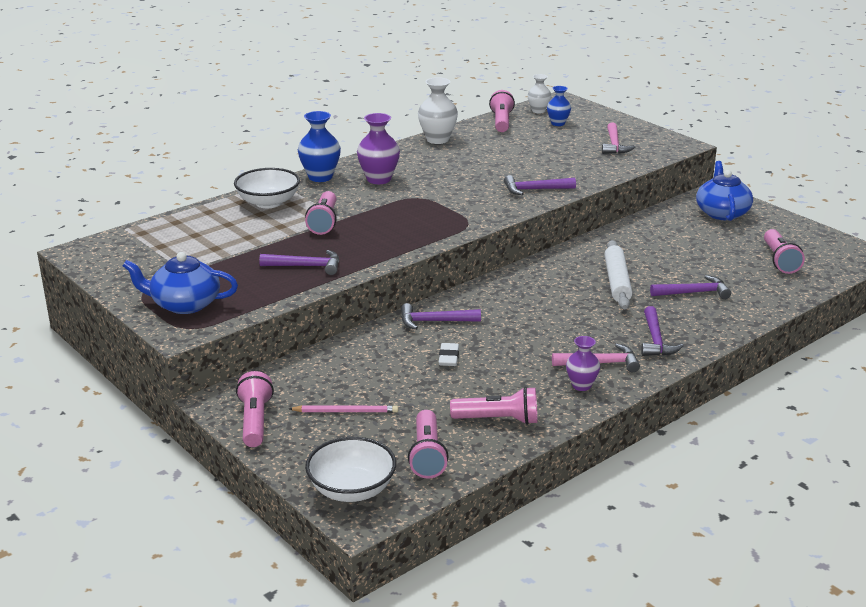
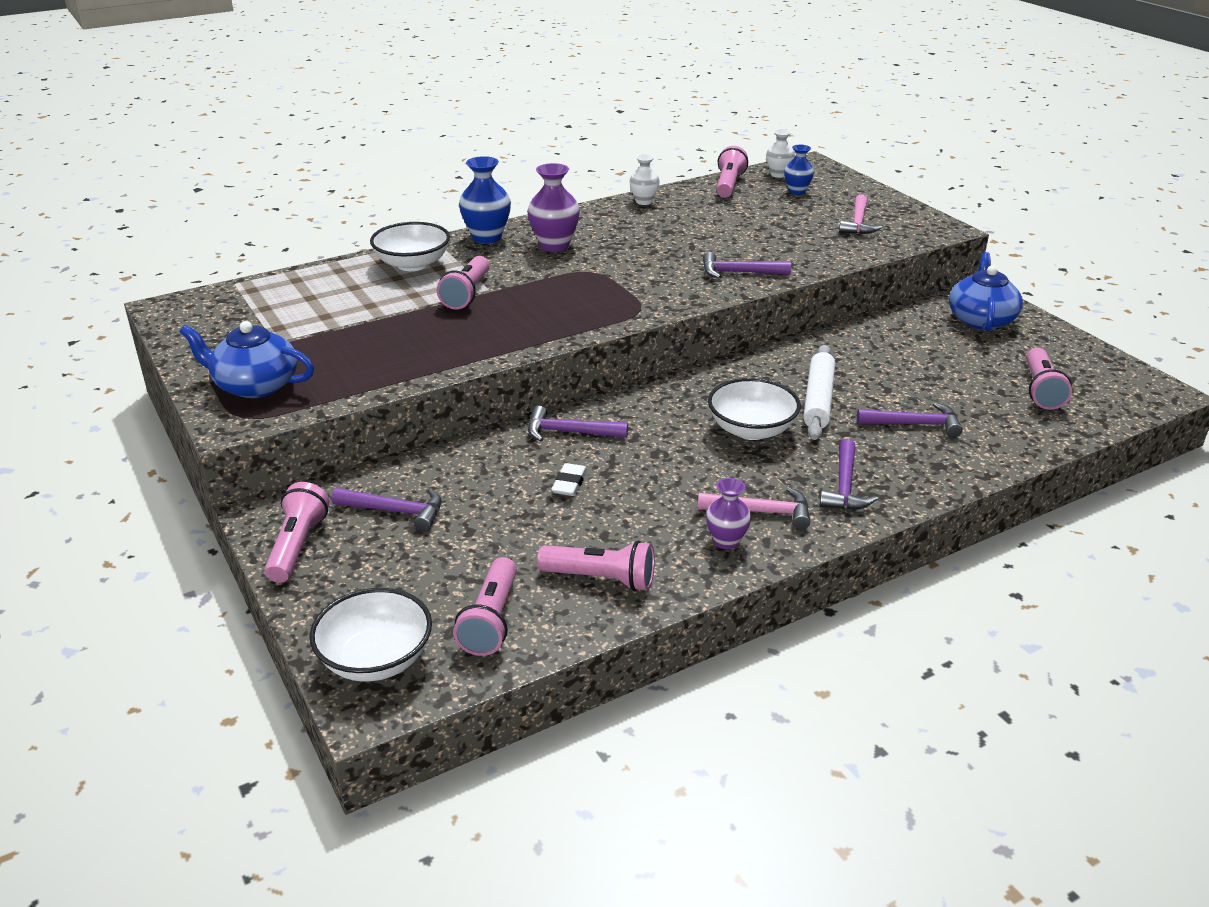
camera: 10 degrees right, 5 degrees up
(306, 266) = (420, 349): purple hammer -> purple hammer (395, 511)
(346, 411) = (413, 545): pink pencil -> none
(437, 139) = (644, 201): white vase -> white vase, size x0.63
(573, 307) = (751, 430): none -> white bowl

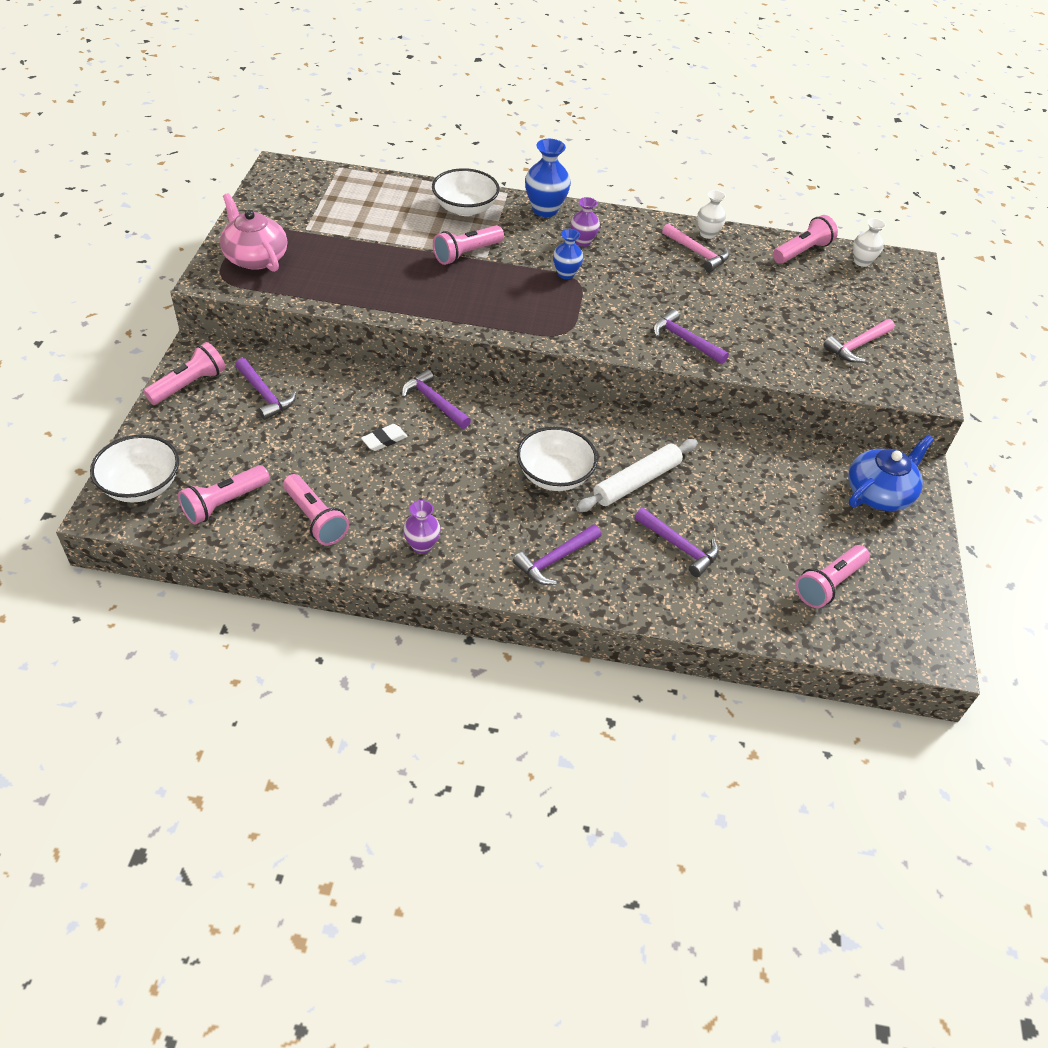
camera: 35 degrees right, 15 degrees up
(255, 385) = (255, 257): blue teapot -> pink teapot
(554, 245) = (582, 241): purple vase -> purple vase, size x0.63
(761, 512) = (472, 540): pink hammer -> pink hammer (697, 253)
(797, 191) = (852, 287): blue vase -> blue vase (566, 274)

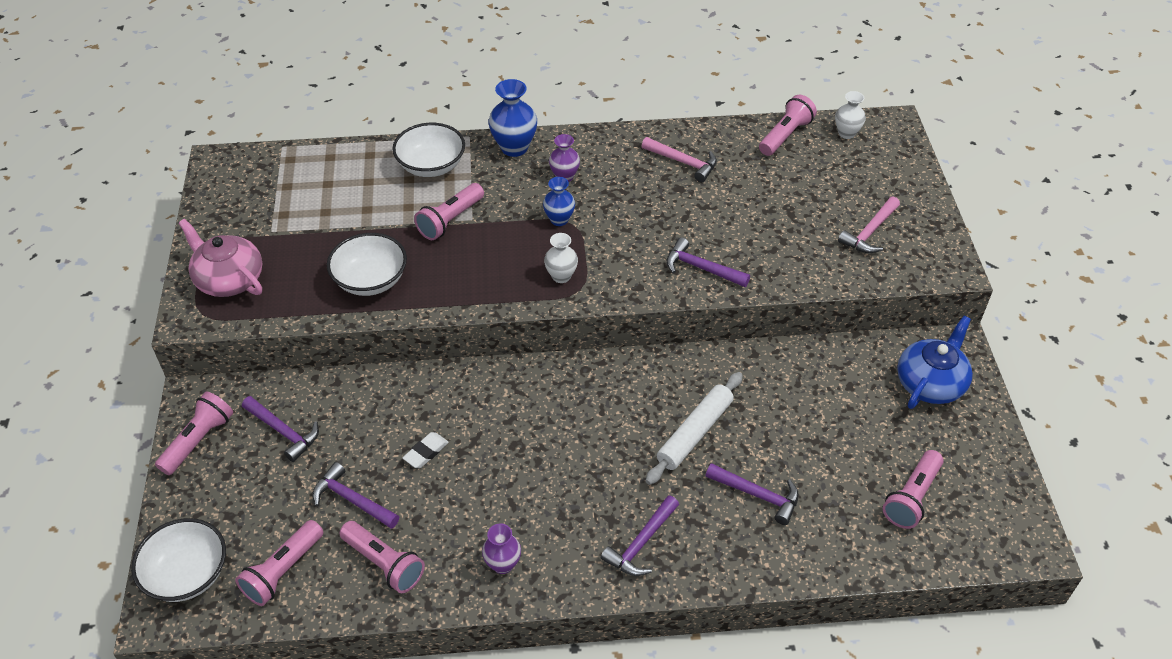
camera: 10 degrees left, 0 degrees up
(434, 402) = (463, 394): purple hammer -> purple hammer (352, 500)
(554, 475) = (611, 447): white bowl -> white bowl (370, 280)
(707, 234) = (686, 137): white vase -> white vase (561, 276)

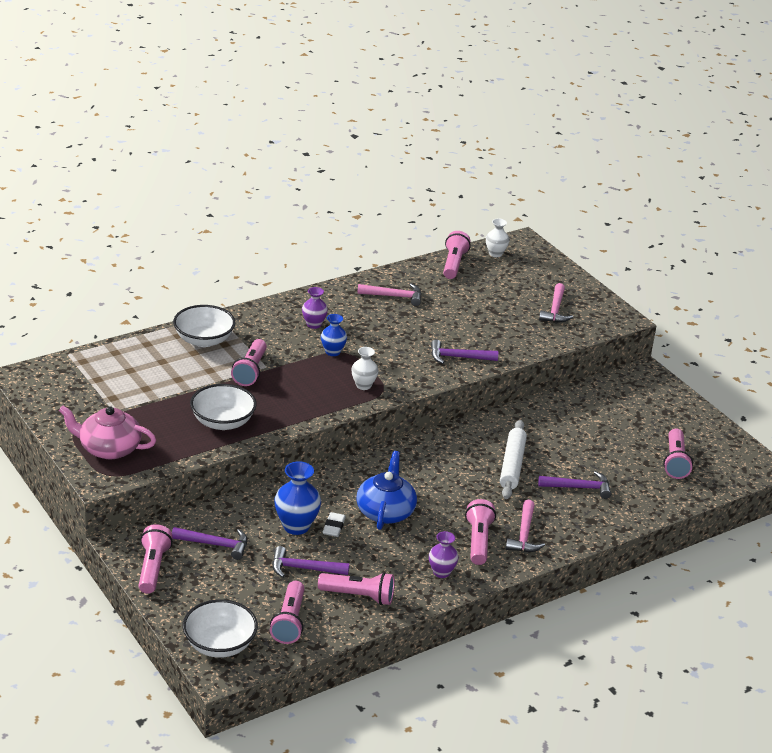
camera: 30 degrees left, 15 degrees down
(514, 148) = (259, 314): blue vase -> blue vase (296, 526)
(578, 533) = (478, 541): none -> pink flashlight
(641, 543) = (524, 534): purple hammer -> pink hammer
(930, 383) = (643, 397): blue teapot -> blue teapot (385, 511)

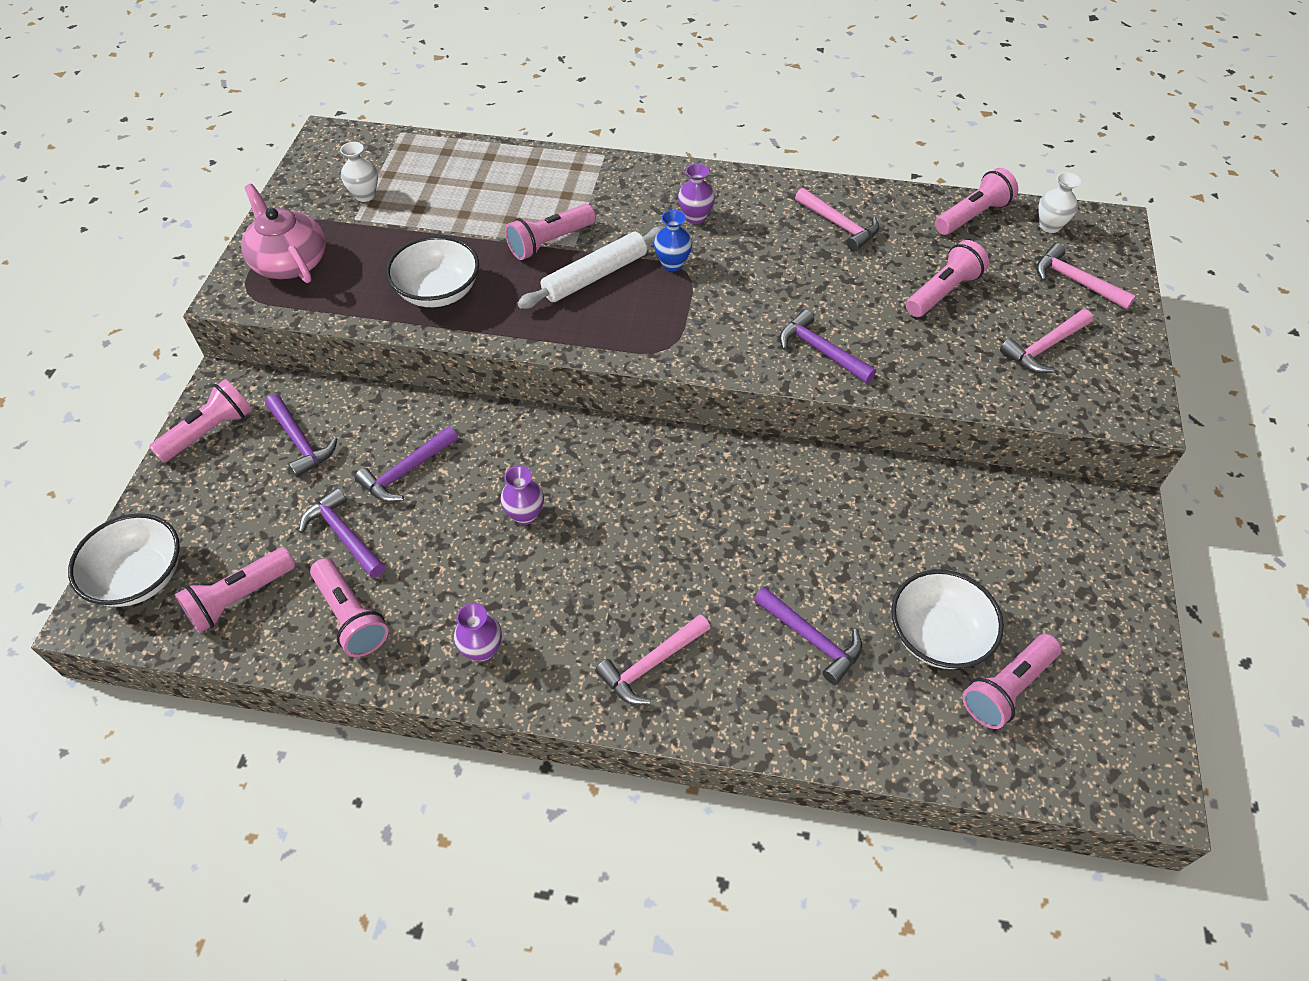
camera: 45 degrees right, 20 degrees up
(204, 340) = (551, 179): white bowl -> white bowl (938, 635)
(296, 526) = (406, 471): blue vase -> purple hammer
(334, 527) = (443, 499): white eraser -> none
(363, 385) = (652, 328): white vase -> white vase (365, 195)
(385, 511) = (525, 515): blue teapot -> purple vase
(478, 541) = (582, 633): pink flashlight -> pink flashlight (942, 292)
(512, 465) = (759, 545): white rolling pin -> white rolling pin (595, 276)
(536, 274) = (1075, 281): none -> pink hammer

